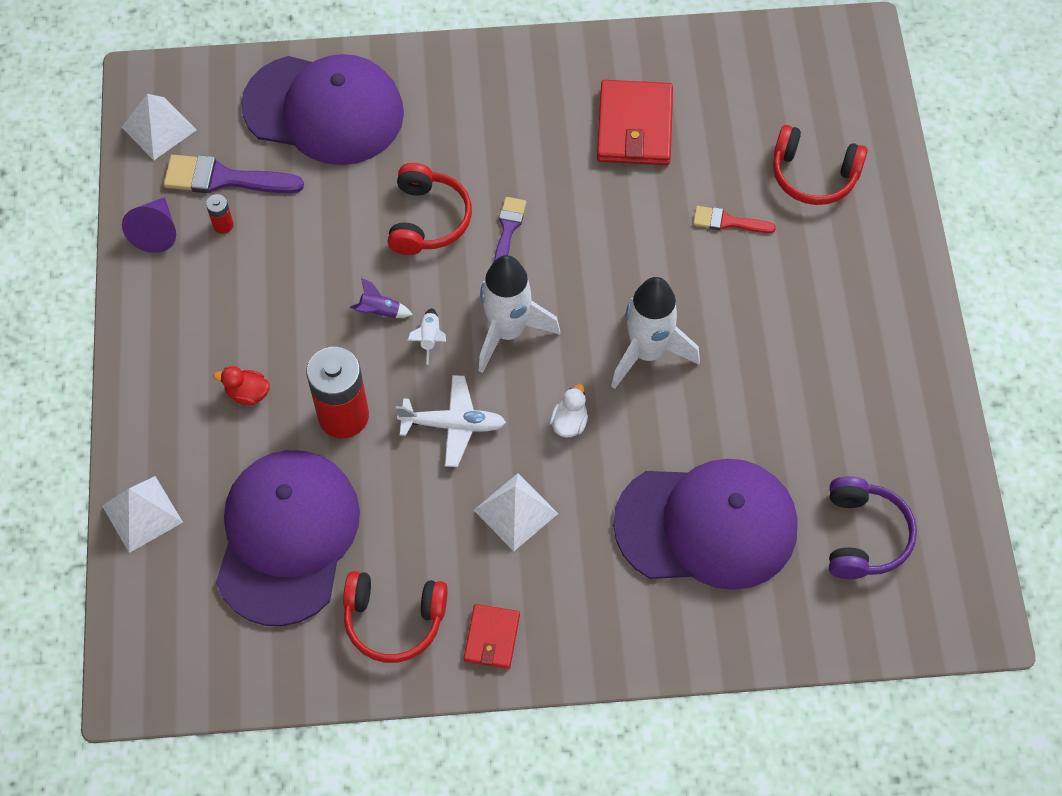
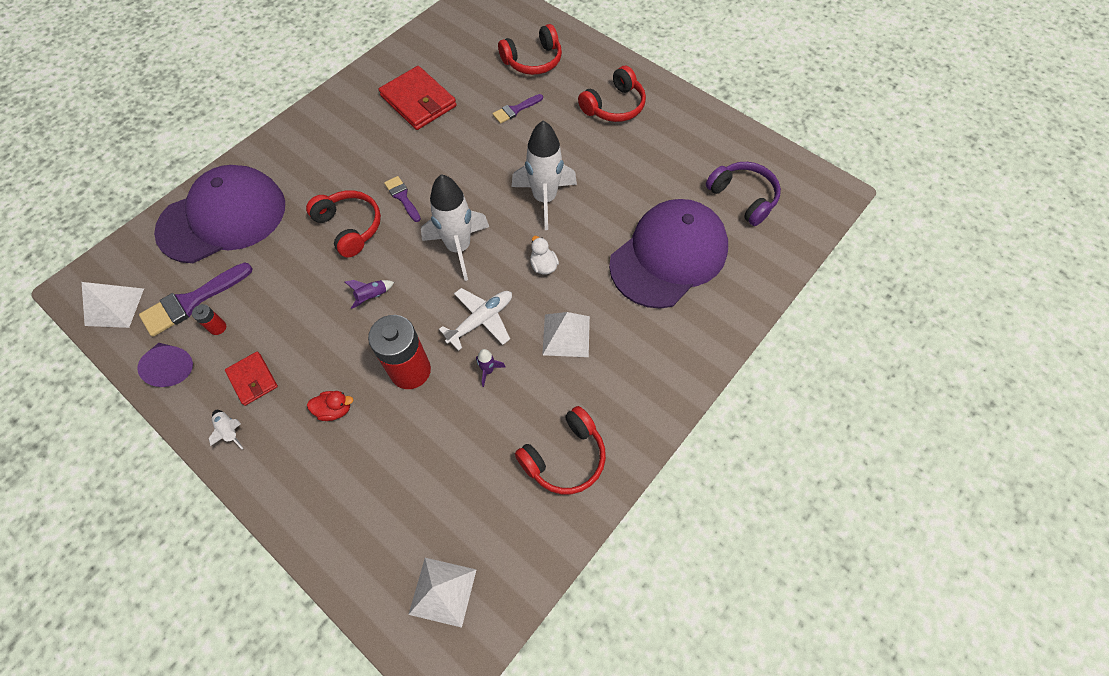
camera: 45 degrees left, 0 degrees up
(142, 514) = (336, 546): white pyramid -> white pyramid (443, 591)
(247, 393) = (335, 409): red duck -> red duck turned 150 degrees counterclockwise
(287, 537) = (449, 471): purple cap -> none
(410, 479) = (488, 370): none -> purple rocket
(429, 338) = (417, 286): white rocket -> white rocket (230, 430)
(492, 637) = (629, 414): red wallet -> red wallet (253, 379)
(727, 222) = (515, 110): red brush -> purple brush
(844, 307) = (614, 106): none -> red headphones

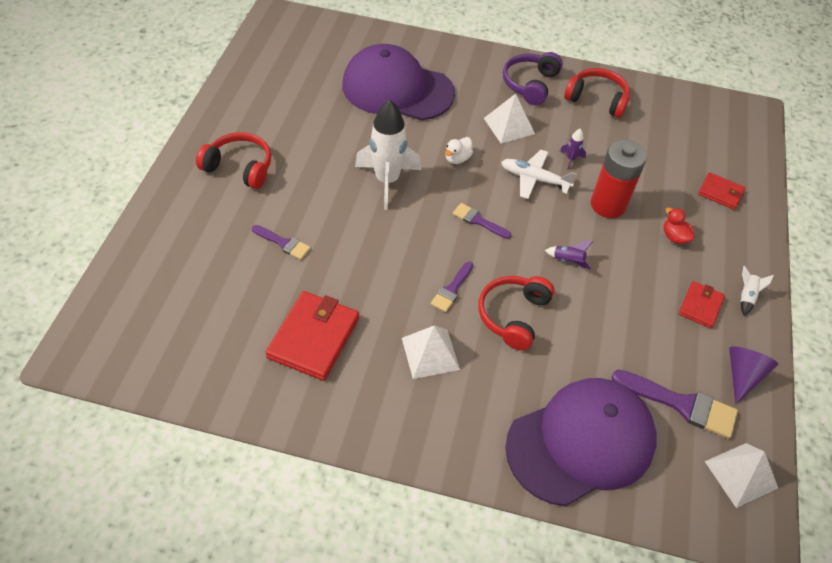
camera: 120 degrees left, 10 degrees down
(218, 327) = (684, 363): red battery -> none
(223, 217) = (581, 442): purple cap -> purple cap turned 120 degrees clockwise
(354, 504) = (720, 193): none -> red wallet
(443, 591) = (722, 127): white pyramid -> white pyramid (430, 353)
(459, 248) = (478, 221): white rocket -> purple brush
(533, 60) = (197, 255): red headphones -> none
(742, 198) = (311, 61): purple headphones -> purple headphones (530, 84)

